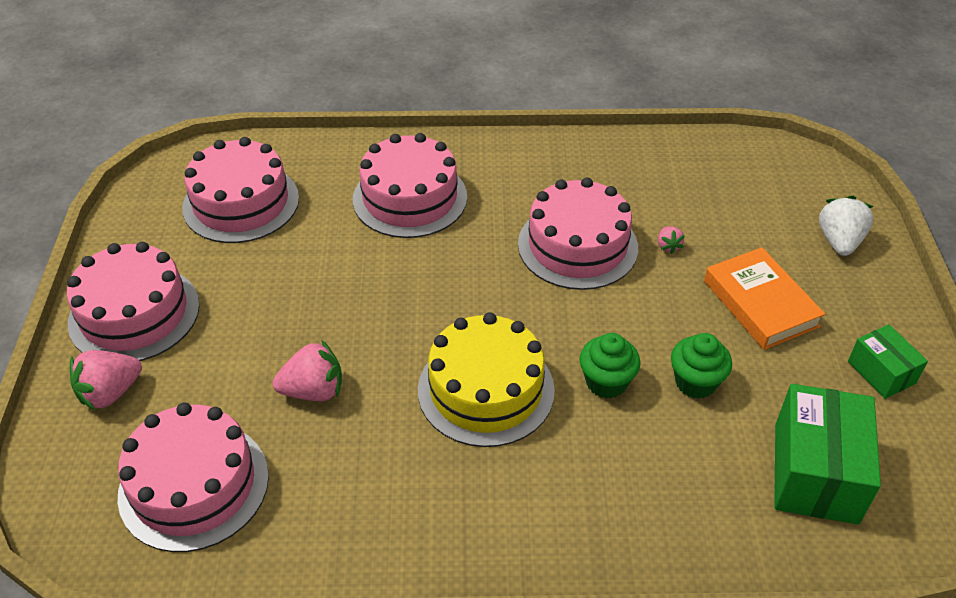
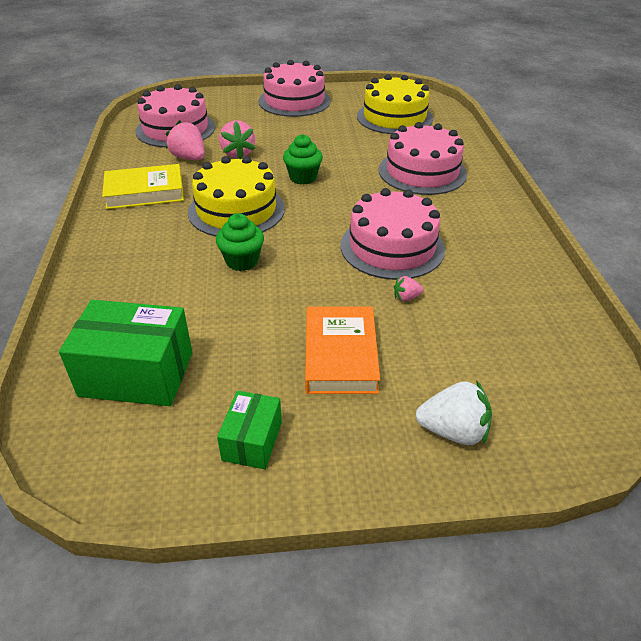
camera: 85 degrees right, 5 degrees down
(110, 393) = (238, 103): pink strawberry -> pink strawberry (189, 158)
(241, 203) = (394, 117): pink cake -> yellow cake
(420, 509) = (145, 192): none -> yellow book
(695, 382) = (241, 307): green cupcake -> green cupcake (303, 177)
(760, 303) = (340, 355): orange book -> orange book turned 60 degrees counterclockwise
(881, 372) = (252, 441): green box -> green box turned 45 degrees counterclockwise

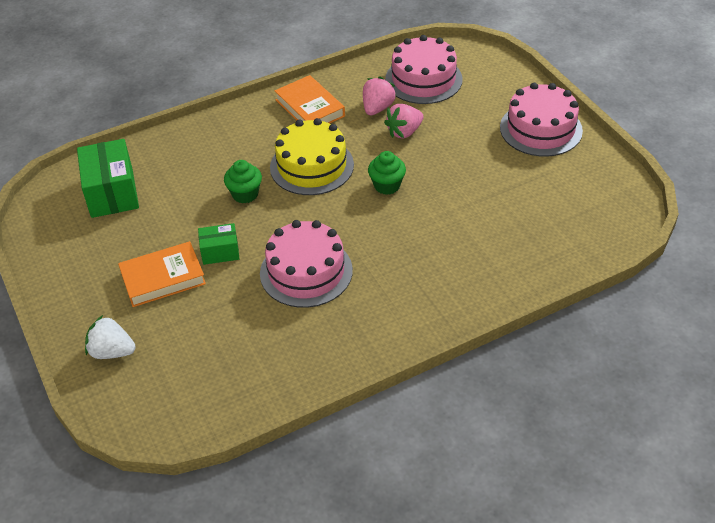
camera: 70 degrees right, 5 degrees up
(145, 192) = (310, 108): yellow book -> orange book
(252, 441) = (76, 262): green box -> green box (220, 252)
(394, 117) = (558, 211): yellow cake -> none
(406, 297) = (241, 296): pink strawberry -> none
(422, 172) = (448, 261): pink cake -> none
(453, 431) = (112, 352): white strawberry -> white strawberry turned 120 degrees clockwise

